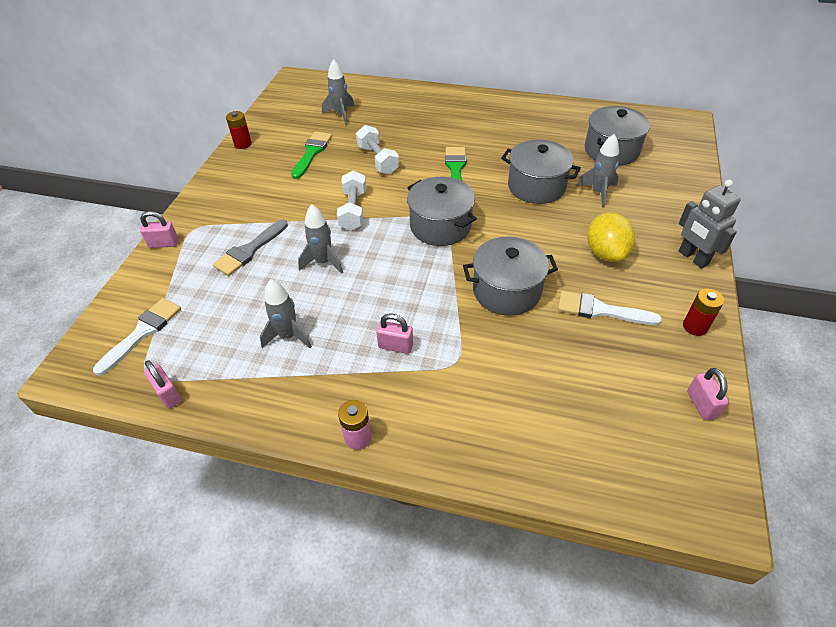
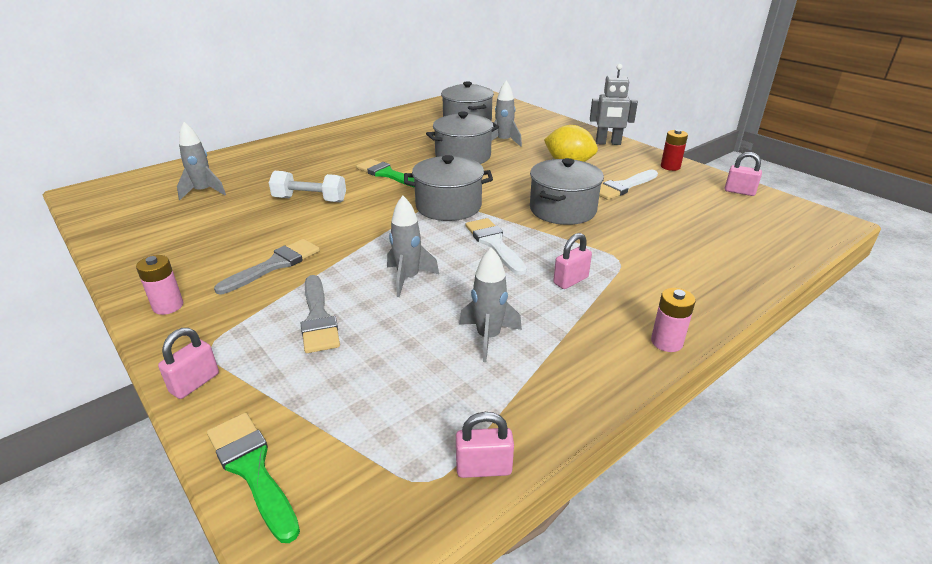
camera: 55 degrees left, 15 degrees down
(142, 332) = (340, 459): white brush -> white brush (494, 244)
(216, 189) = (168, 306): none -> pink battery
(243, 144) = (124, 260): red battery -> none
(287, 198) = (274, 265): none -> grey brush
(312, 153) = (230, 226): green brush -> green brush (252, 469)
(353, 210) = (359, 236): white dumbbell -> none

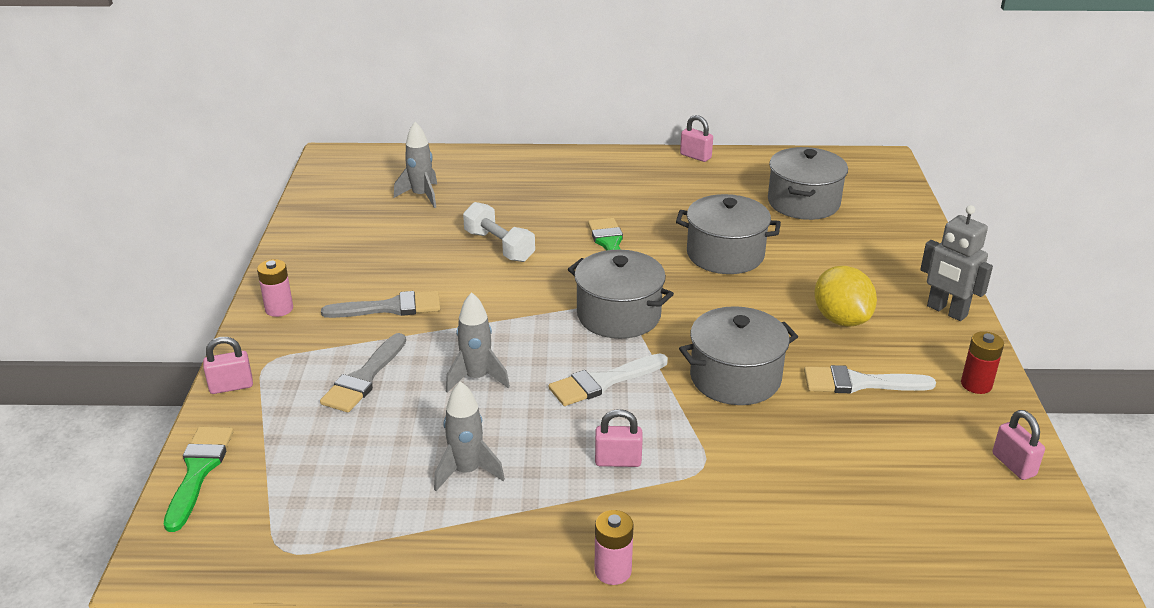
camera: 40 degrees right, 0 degrees up
(483, 468) = (326, 567): pink padlock -> pink padlock (695, 156)
(494, 244) = (603, 382): white brush -> white brush turned 135 degrees counterclockwise
(503, 141) = (805, 252): grey rocket -> none

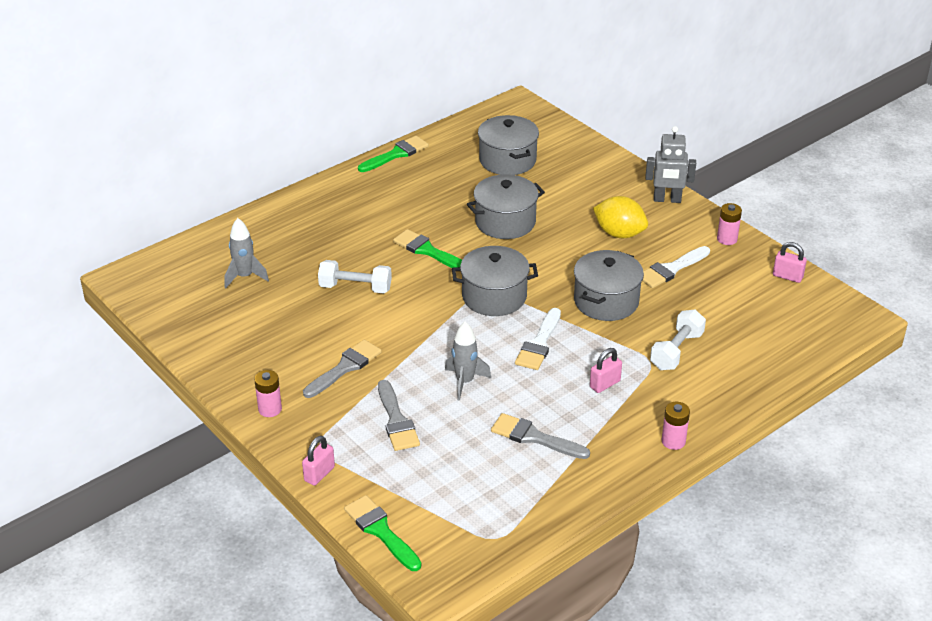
camera: 40 degrees left, 5 degrees up
(467, 471) = (534, 437): grey rocket -> grey brush
(695, 156) = (396, 154): pink padlock -> green brush
(751, 472) = (676, 351): none -> white dumbbell
(976, 384) = (727, 239): red battery -> pink battery

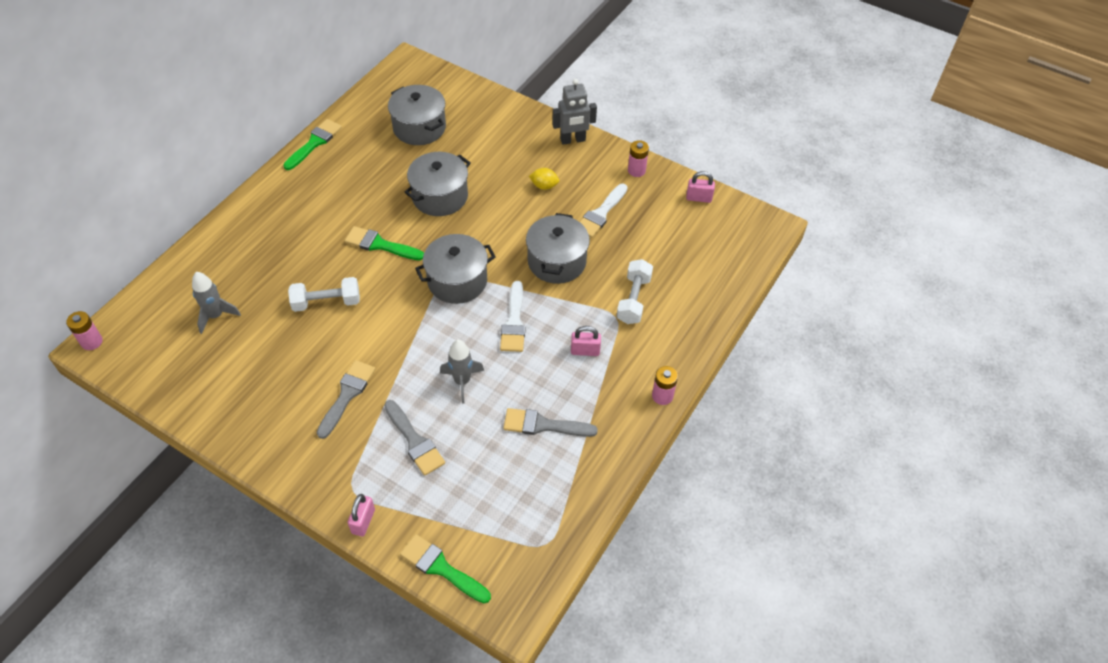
camera: 20 degrees left, 15 degrees up
(270, 409) = (291, 461): pink battery -> pink battery (92, 342)
(605, 384) = (585, 351): pink padlock -> pink padlock turned 60 degrees clockwise
(619, 234) = (544, 186): yellow lemon -> yellow lemon, size x0.57

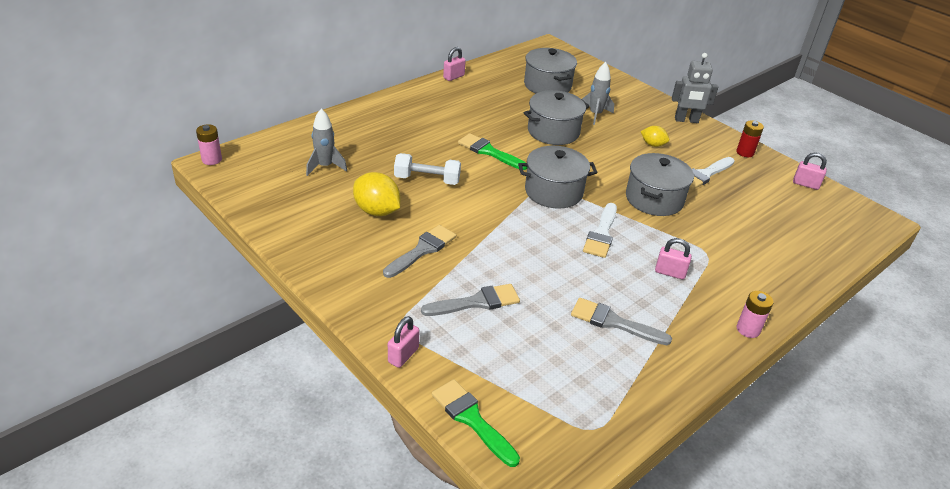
camera: 15 degrees right, 15 degrees down
(288, 359) = (377, 211): none -> yellow lemon
(314, 143) = (453, 77): green brush -> pink padlock
(414, 441) = (476, 302): grey brush -> grey brush turned 90 degrees counterclockwise
(462, 381) = (538, 267): grey rocket -> grey rocket (595, 114)
(633, 299) = (728, 244): white dumbbell -> none
(636, 170) = (745, 152): pink battery -> red battery

